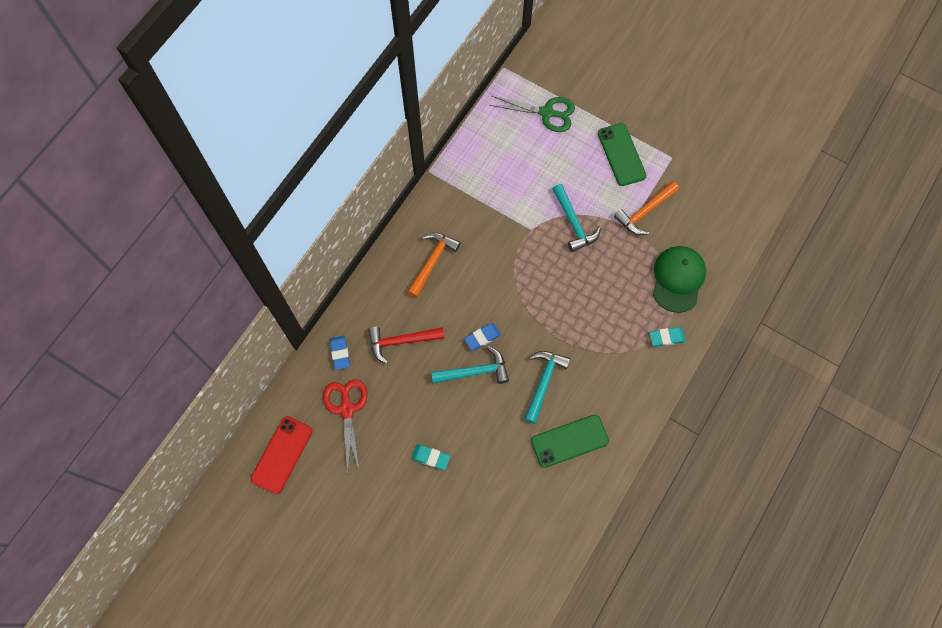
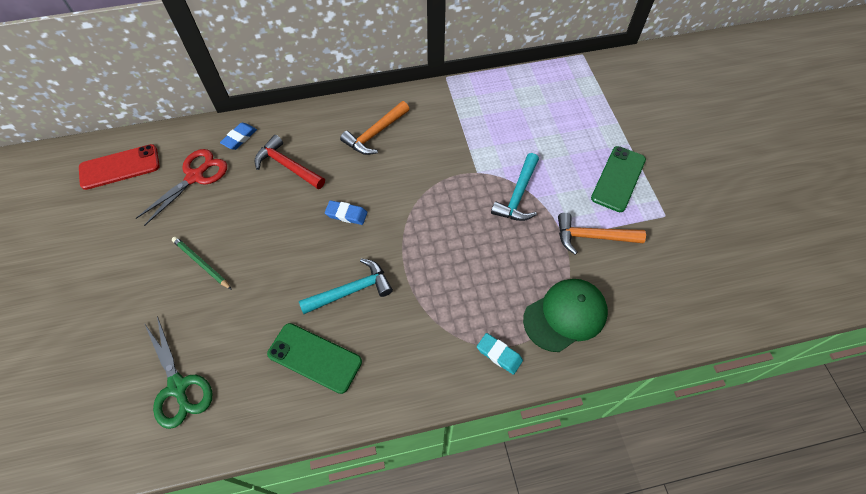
camera: 45 degrees right, 10 degrees down
(431, 457) = (202, 263): turquoise eraser -> green pencil
(432, 262) = (375, 134): orange hammer -> orange hammer turned 150 degrees clockwise
(474, 371) = (310, 233): turquoise hammer -> none
(547, 113) = (584, 105): green scissors -> green scissors (178, 387)

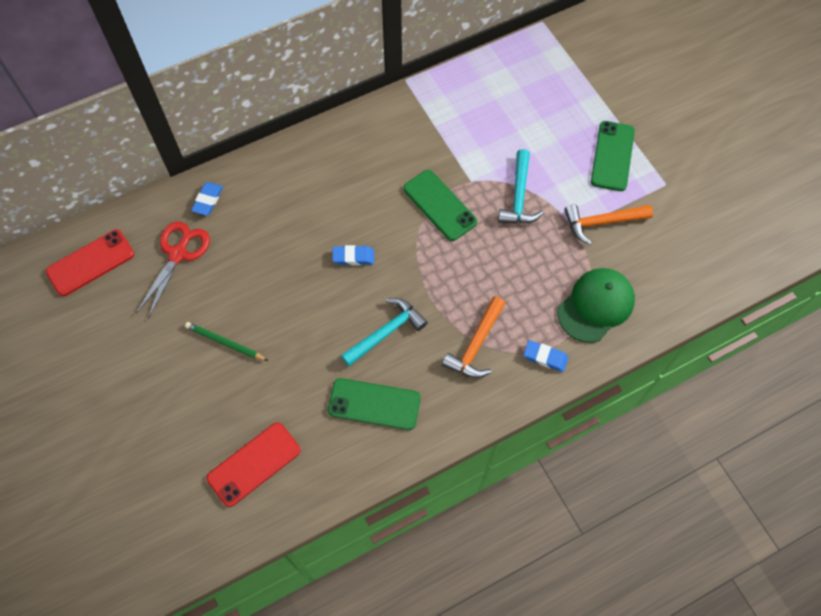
camera: 15 degrees left, 5 degrees up
(178, 387) = (254, 464): green scissors -> red phone
(288, 166) = (272, 220): red hammer -> none
(375, 134) = (352, 162): orange hammer -> orange hammer (476, 345)
(441, 187) = (439, 205): none -> green phone
(499, 354) = (545, 357): turquoise eraser -> blue eraser

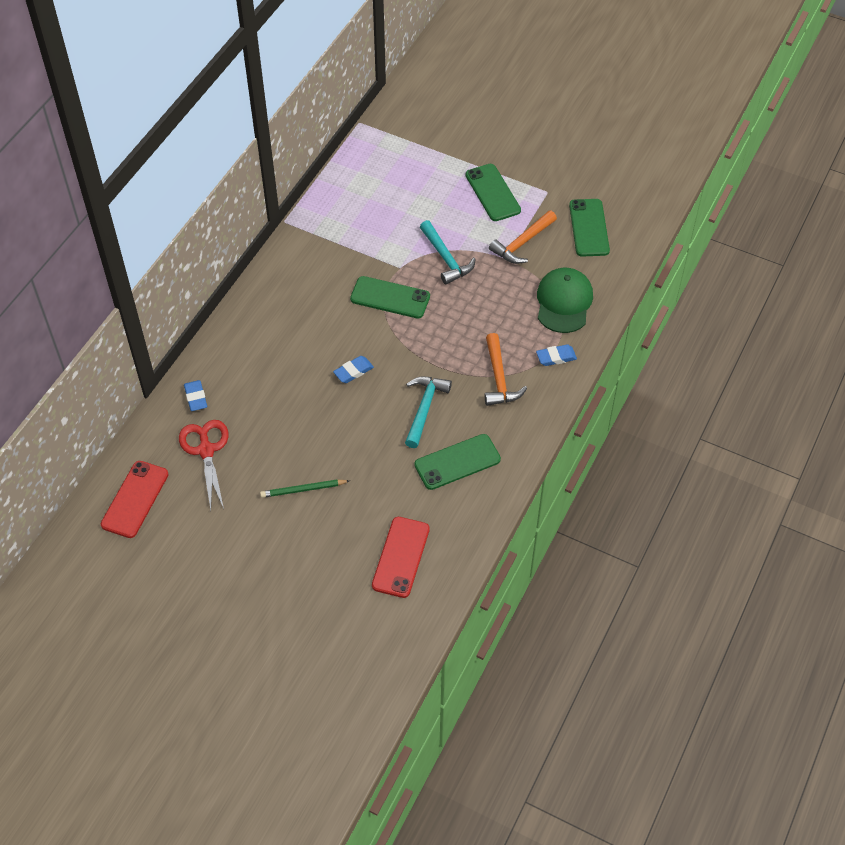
camera: 35 degrees left, 10 degrees down
(679, 244) = (589, 228): none -> green phone

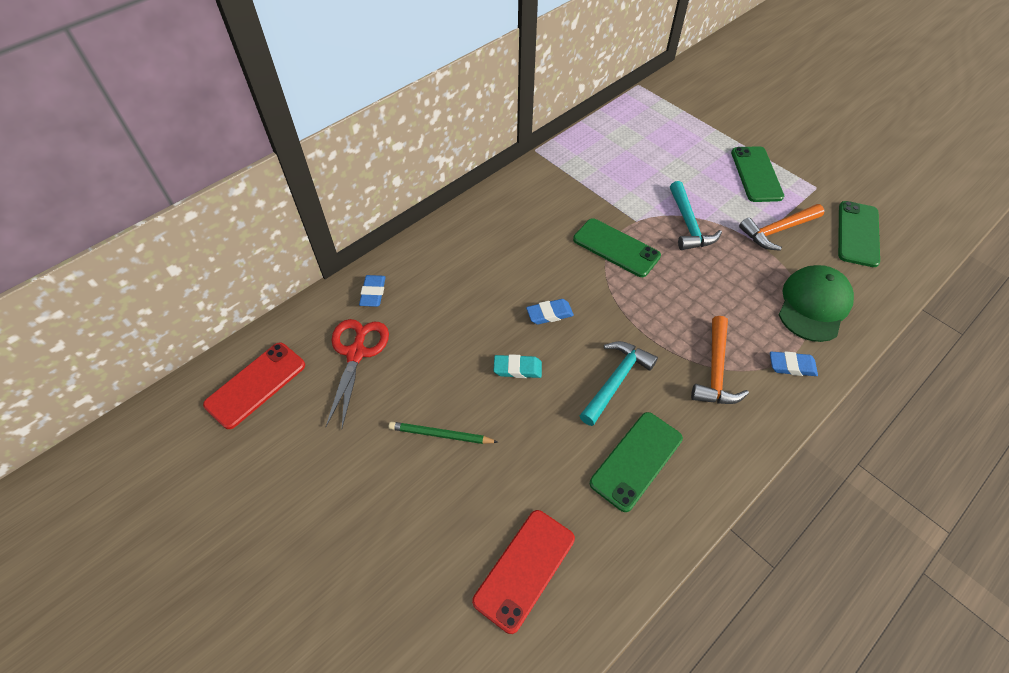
camera: 20 degrees right, 0 degrees up
(343, 423) = (517, 368): none -> turquoise eraser
(457, 462) = (636, 460): green phone -> green phone turned 45 degrees counterclockwise

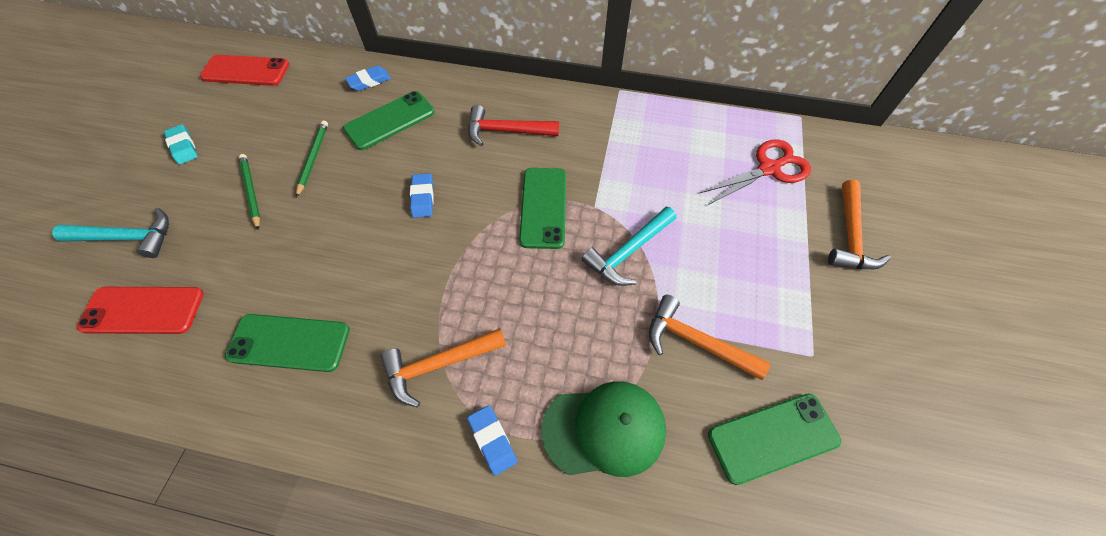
camera: 55 degrees right, 5 degrees up
(356, 353) = (304, 104): red scissors -> red scissors (769, 169)
(438, 372) = (313, 158): none -> green pencil
(517, 368) = (346, 206): turquoise eraser -> turquoise eraser (183, 147)
(521, 231) = (506, 131): none -> red hammer
(549, 314) = (423, 198): blue eraser -> blue eraser turned 45 degrees clockwise
(615, 380) = (374, 284): turquoise hammer -> turquoise hammer (127, 238)
(746, 123) = (850, 235): none -> orange hammer
(756, 174) = (770, 282): green phone -> green phone (390, 121)

